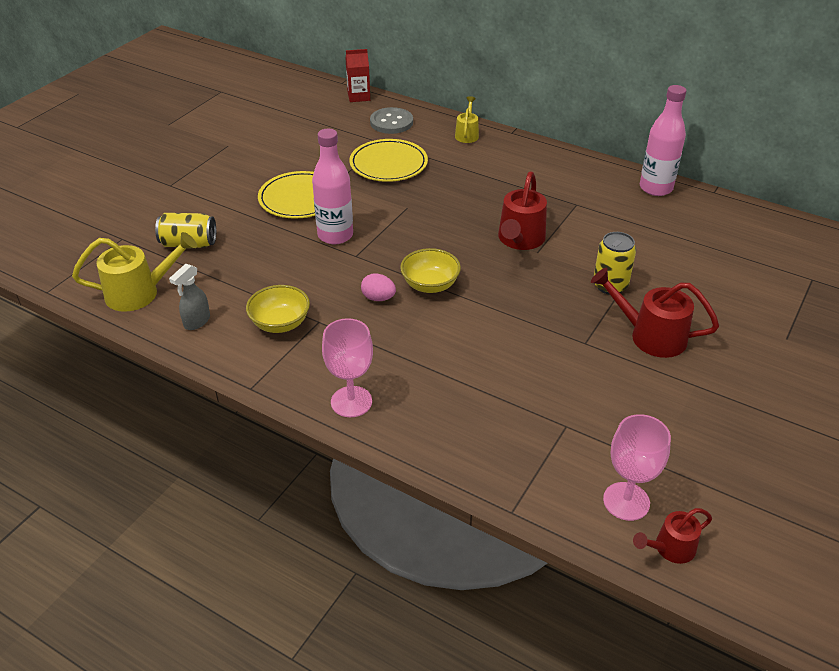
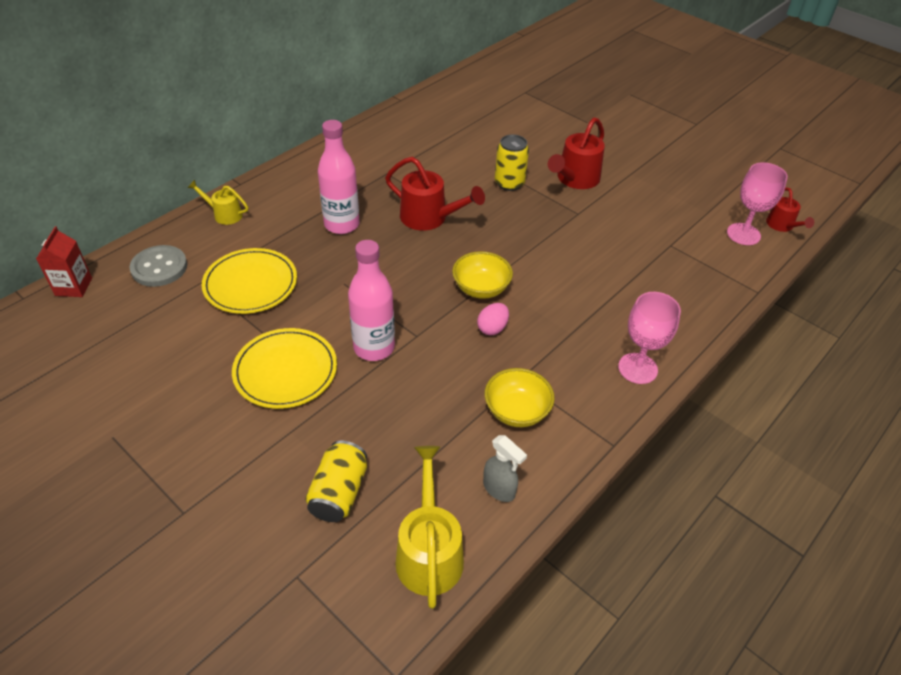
camera: 80 degrees left, 5 degrees up
(655, 188) = (382, 125): pink bottle -> pink bottle (342, 224)

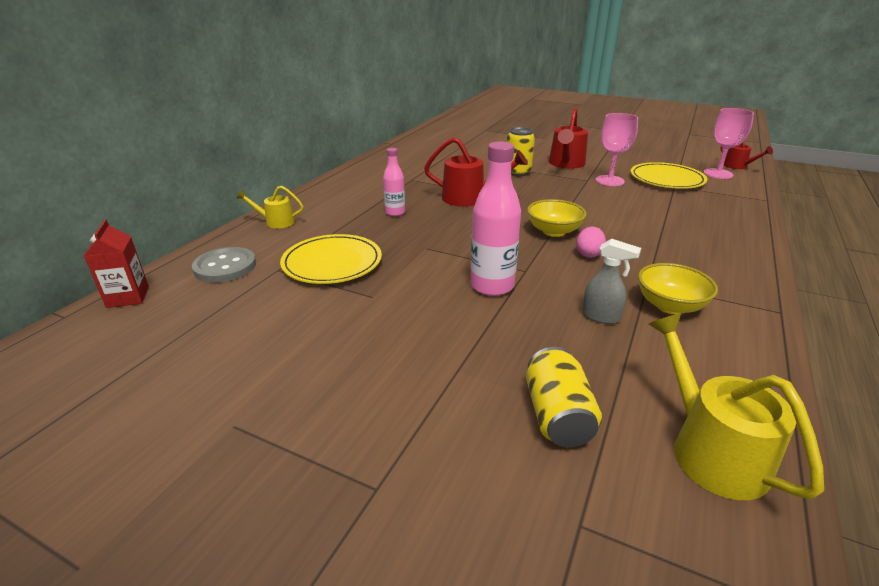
camera: 15 degrees left, 15 degrees down
(285, 371) = (414, 320): yellow plate -> yellow plate (666, 179)
(342, 224) = (395, 212): pink bottle -> pink bottle, size x0.58
(499, 489) = (720, 371): grey spray bottle -> grey spray bottle (601, 317)
(637, 368) = (736, 257): pink goblet -> pink goblet (609, 181)

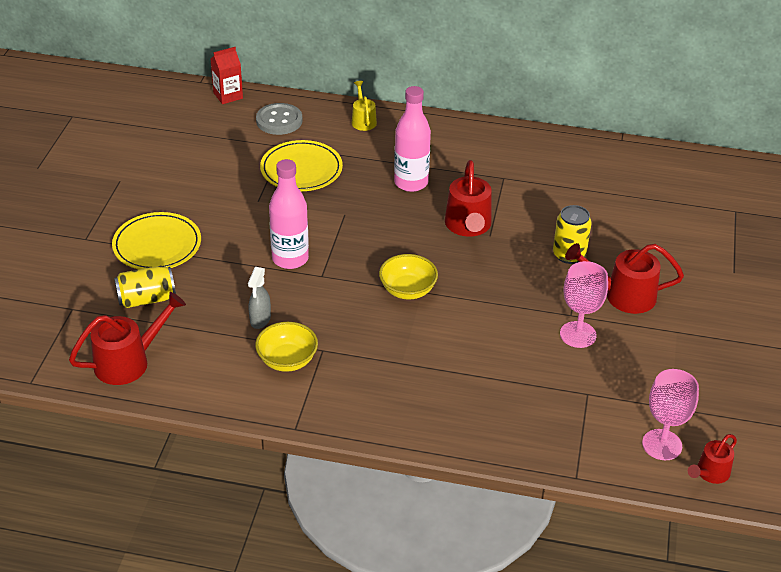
camera: 75 degrees right, 10 degrees up
(395, 212) = (411, 183): pink bottle -> pink bottle, size x1.71
(588, 254) = (366, 314): pink egg -> none
(666, 179) = (610, 388): yellow plate -> yellow plate (157, 245)
(709, 449) = (129, 361): yellow watering can -> red watering can

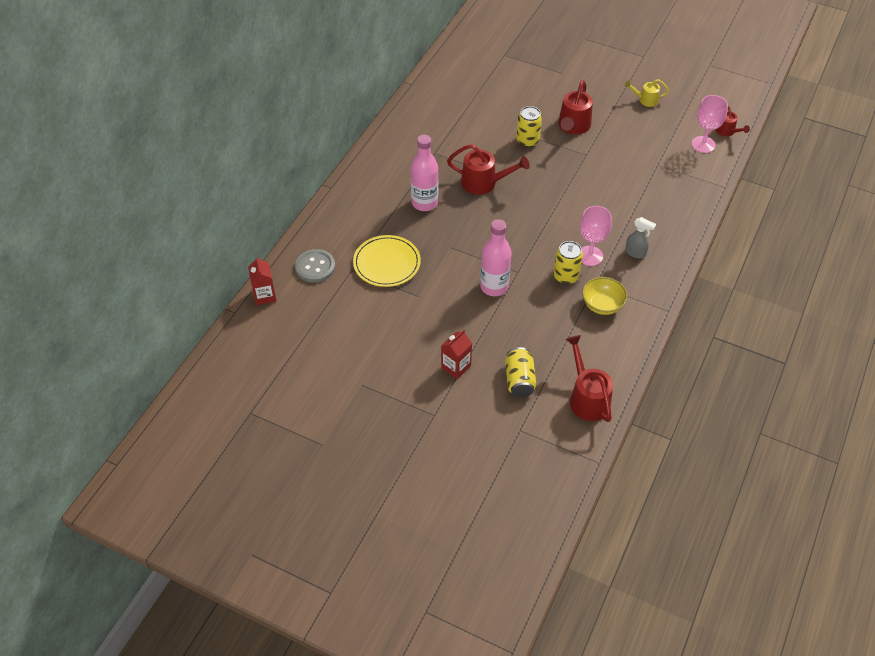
camera: 75 degrees left, 10 degrees up
(157, 245) = (456, 367): yellow plate -> red carton
(260, 320) = (557, 314): grey spray bottle -> grey spray bottle (635, 253)
(328, 320) = (566, 276): none -> yellow can
(363, 120) = (335, 215): yellow watering can -> yellow watering can (645, 100)
(407, 290) = (544, 228): yellow bowl -> none
(578, 334) = (605, 156): pink goblet -> pink goblet (590, 256)

